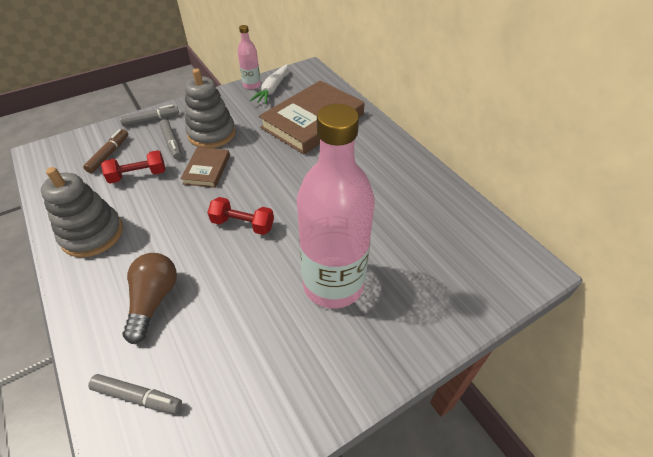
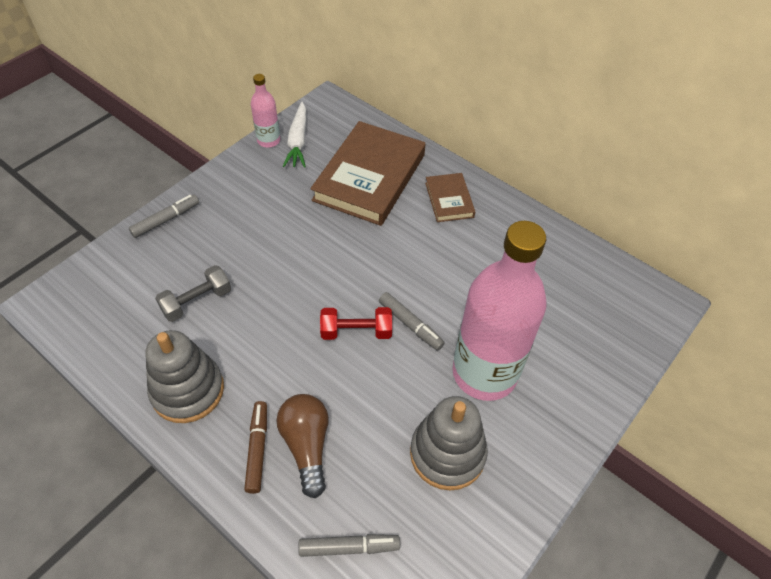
camera: 20 degrees left, 5 degrees up
(109, 154) = (141, 282): brown marker -> brown marker (257, 449)
(138, 175) = (197, 301): red dumbbell -> grey dumbbell
(172, 143) = (213, 247): grey marker -> grey marker (410, 325)
(207, 169) = (277, 273): brown book -> brown book (449, 200)
(211, 134) = (256, 222): grey stacking toy -> grey stacking toy (447, 453)

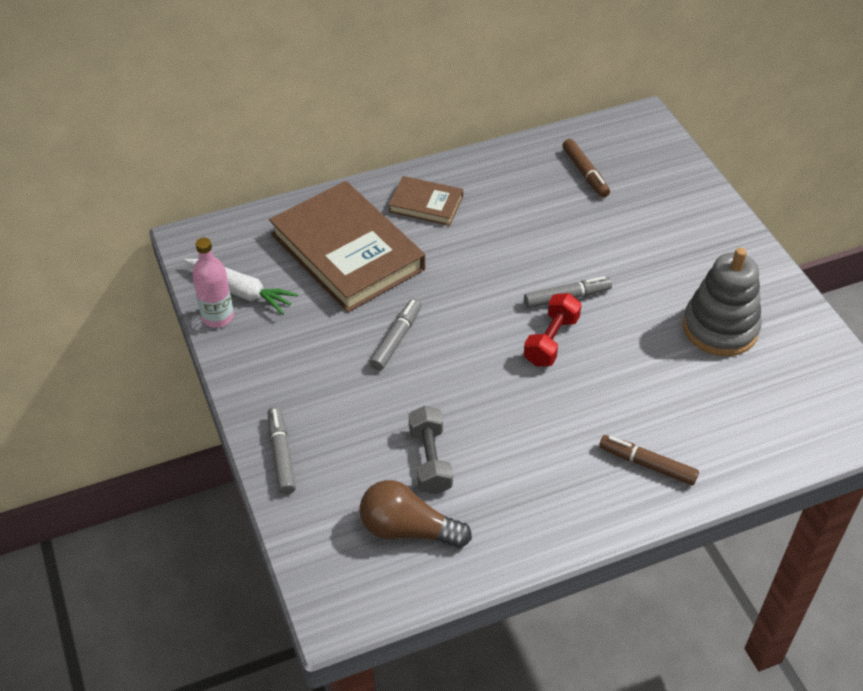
camera: 60 degrees left, 5 degrees down
(188, 390) = (547, 502): grey stacking toy -> none
(307, 445) = (662, 425): brown light bulb -> brown light bulb (408, 529)
(349, 547) = (778, 430): grey marker -> grey marker (396, 339)
(484, 373) = (651, 269): pink bottle -> none
(563, 284) = (585, 173): none -> brown marker

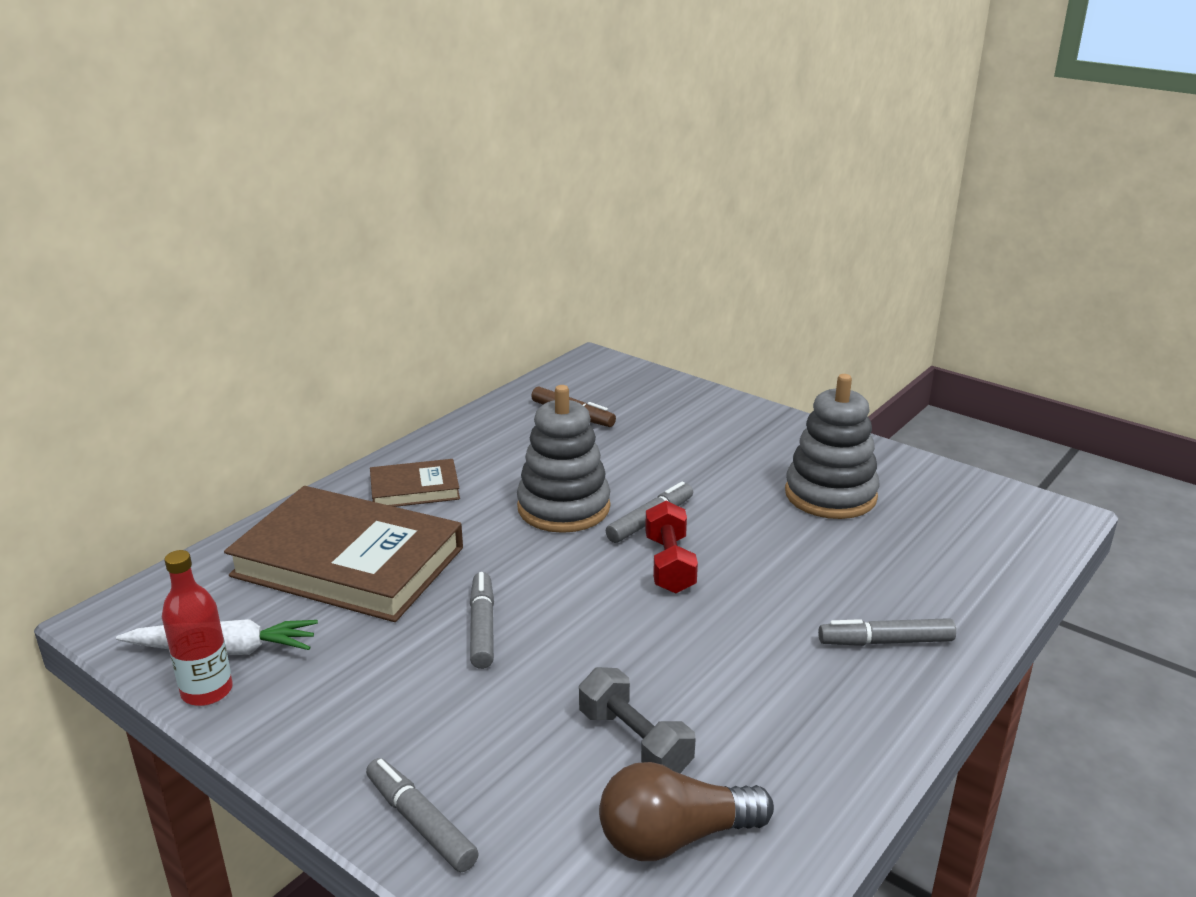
camera: 30 degrees left, 20 degrees down
(218, 317) = (207, 691): pink bottle -> red bottle
(515, 261) = (563, 507): none -> grey stacking toy
(647, 464) = (885, 642): brown marker -> grey marker

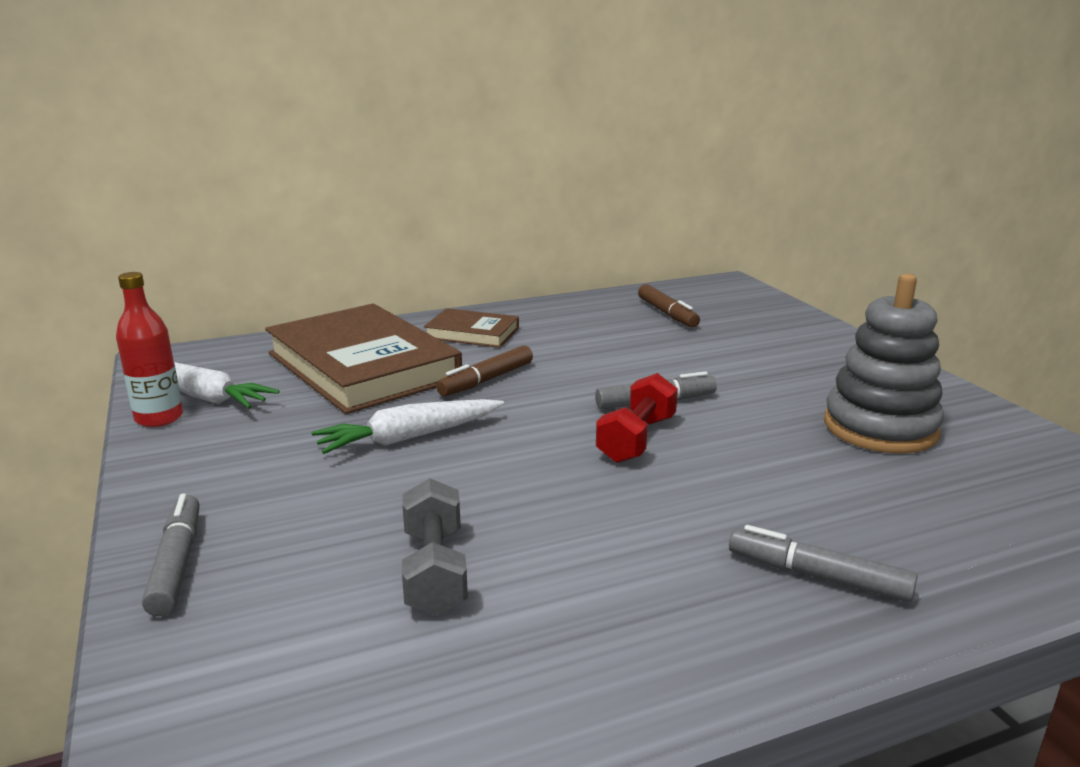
camera: 30 degrees right, 5 degrees down
(482, 627) = (409, 437): grey marker -> white carrot
(486, 542) = (486, 380): none -> brown marker
(563, 507) = (583, 373): grey stacking toy -> none
(674, 837) = (372, 672): brown light bulb -> none

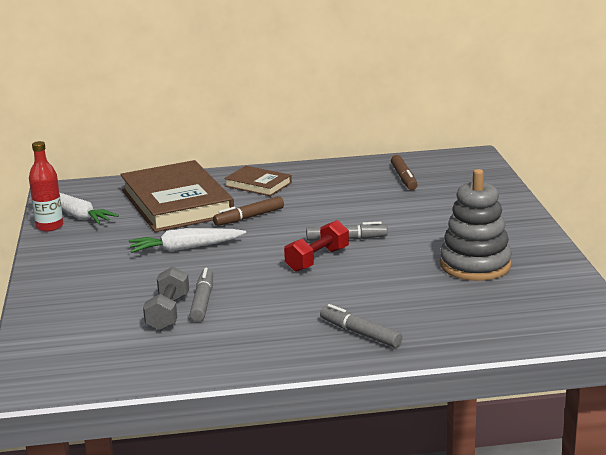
camera: 15 degrees right, 0 degrees up
(177, 563) = (46, 298): grey marker -> grey marker (202, 301)

